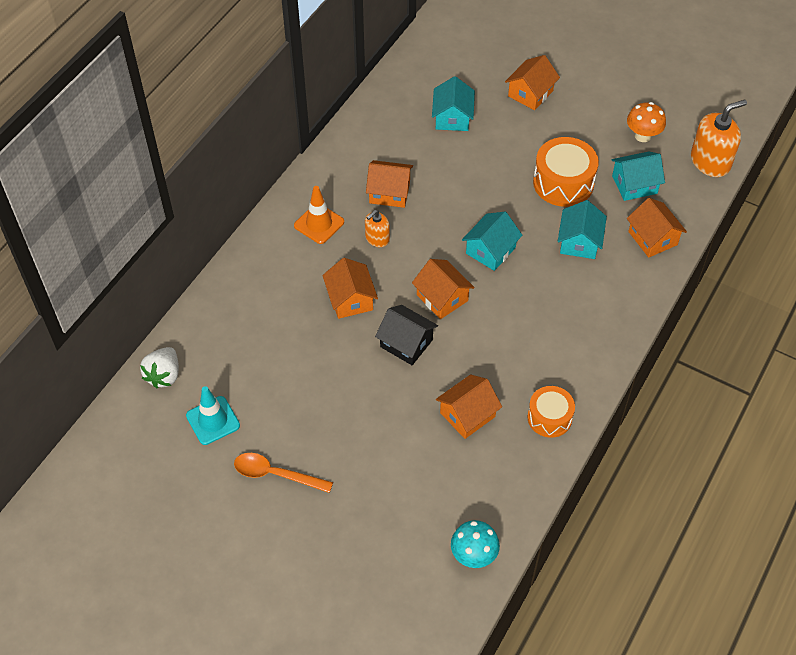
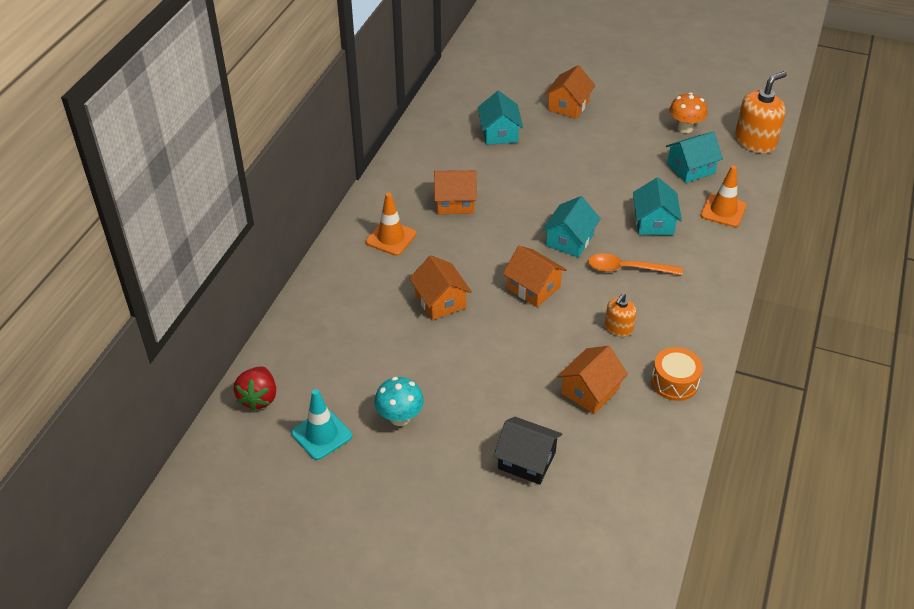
camera: 10 degrees left, 10 degrees down
(164, 375) = (259, 398): white strawberry -> red strawberry
(276, 474) = (402, 477): orange spoon -> orange spoon (627, 269)
(377, 238) = (453, 243): orange soap dispenser -> orange soap dispenser (618, 328)
(406, 343) = (508, 333): black house -> black house (526, 460)
(473, 555) = (636, 527): turquoise mushroom -> turquoise mushroom (400, 417)
(563, 183) = (622, 175): orange drum -> none
(652, 238) = (723, 211): orange house -> orange traffic cone

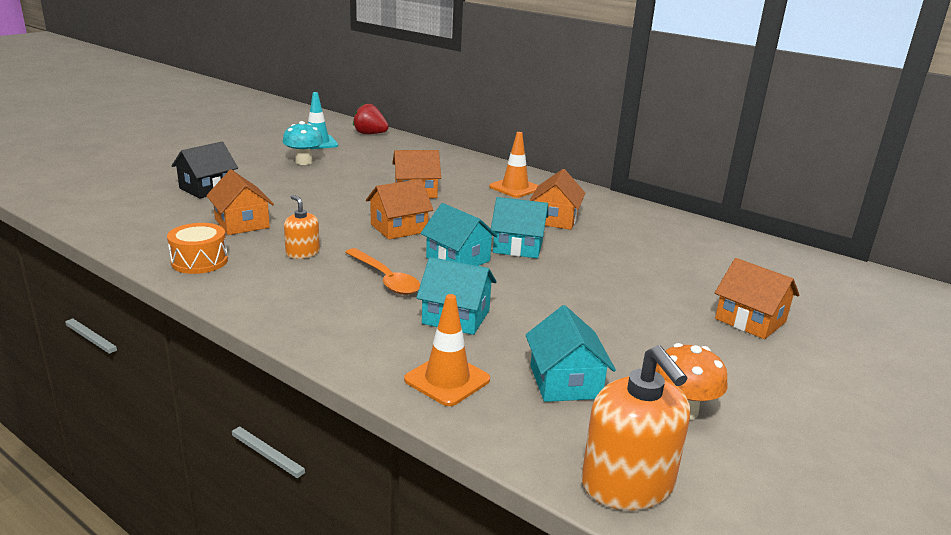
camera: 105 degrees right, 20 degrees down
(499, 133) = (682, 262): turquoise house -> turquoise house (518, 247)
(627, 269) = (385, 279): orange spoon -> orange spoon turned 120 degrees clockwise

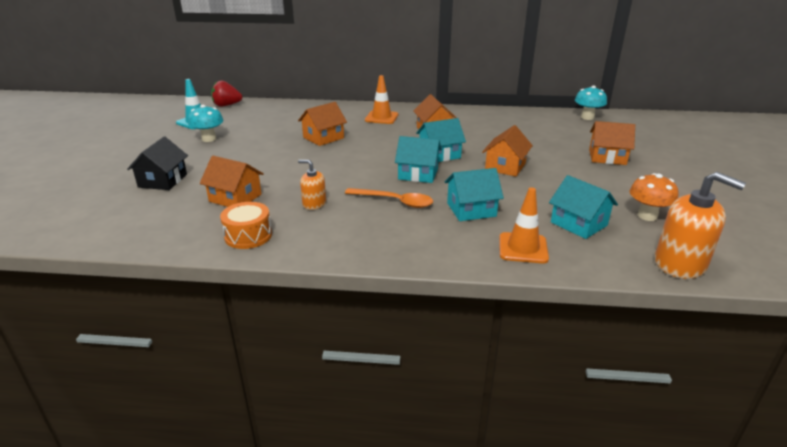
camera: 30 degrees left, 5 degrees up
(399, 228) = (351, 166): orange house -> orange house (505, 167)
(808, 263) = (587, 117): none -> turquoise mushroom

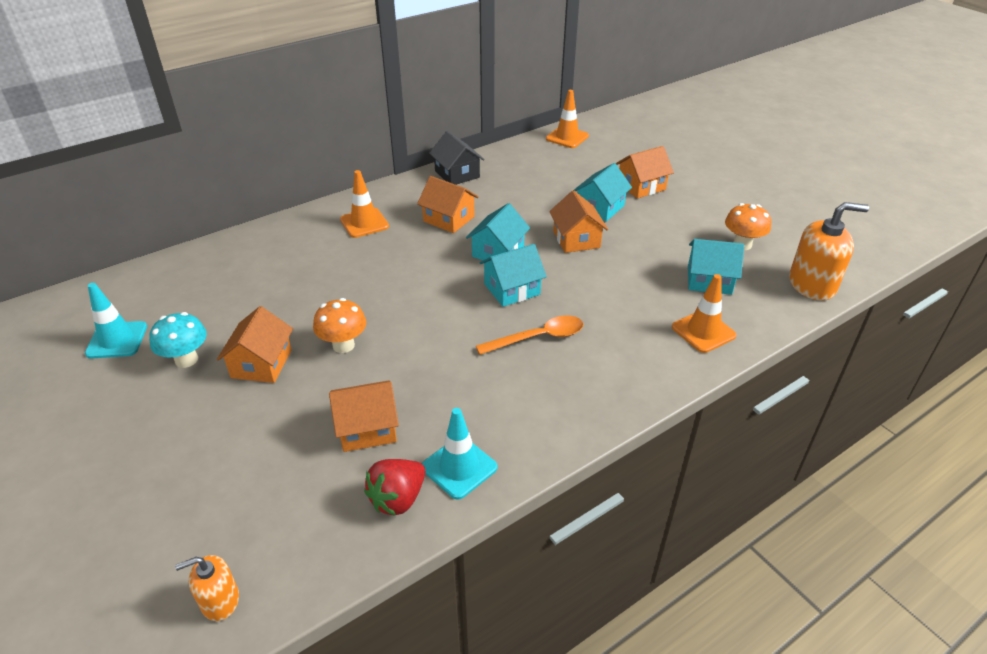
camera: 40 degrees left, 10 degrees up
(163, 181) = (231, 458): black house -> black house (457, 174)
(226, 105) = (117, 290): red strawberry -> red strawberry (398, 499)
(248, 236) = (459, 467): orange drum -> turquoise traffic cone
(283, 161) = (343, 345): none -> orange mushroom
(314, 204) = (465, 385): orange soap dispenser -> orange soap dispenser (220, 600)
(323, 138) = (339, 286): orange house -> orange house (261, 364)
(471, 210) = (614, 310): turquoise house -> turquoise house (600, 208)
(587, 117) = (567, 137): turquoise mushroom -> orange traffic cone

